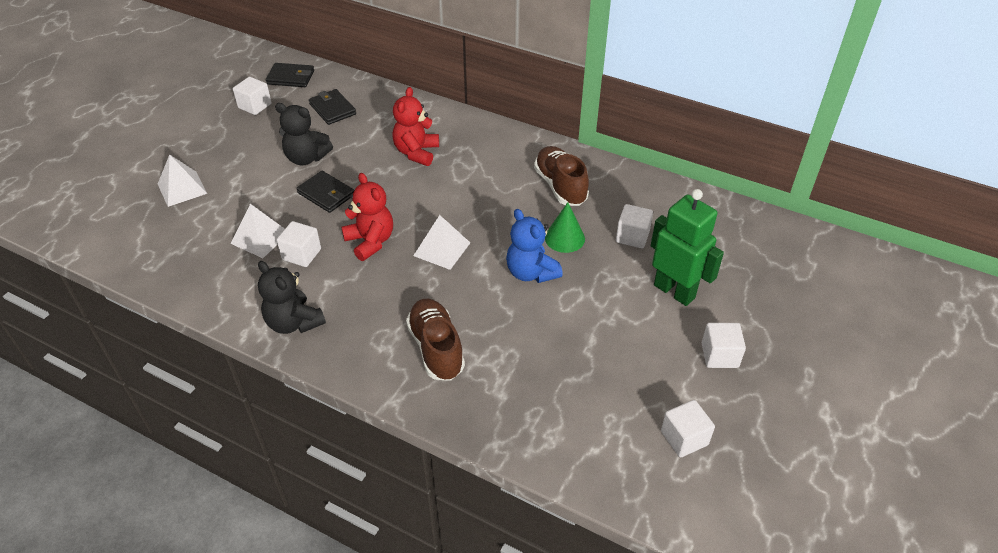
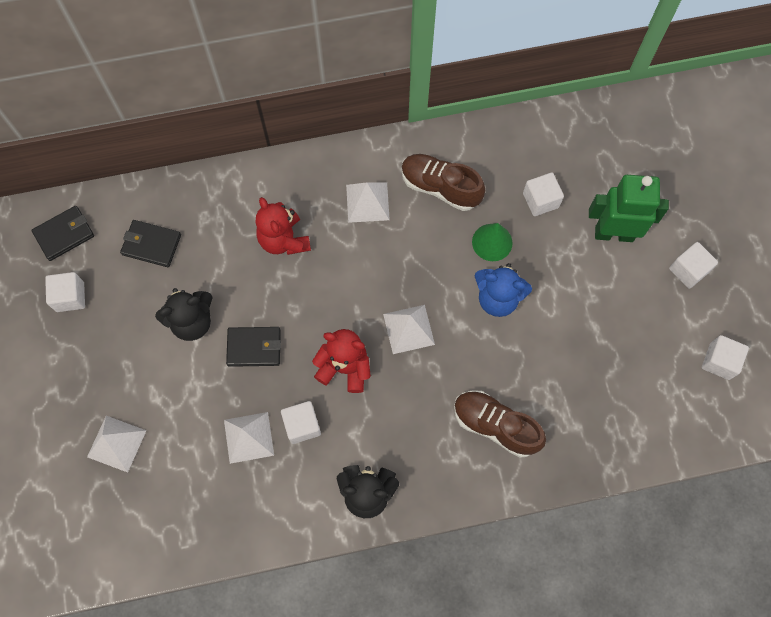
camera: 40 degrees left, 25 degrees up
(497, 165) = (367, 202): none -> white pyramid

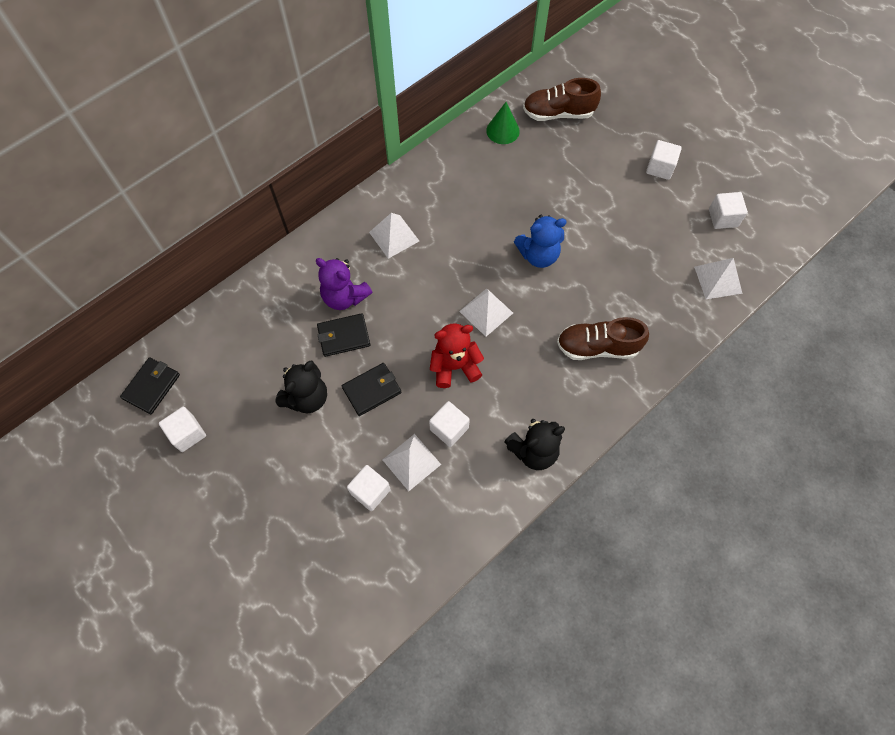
camera: 30 degrees left, 5 degrees down
(116, 443) = (302, 529): white pyramid -> white pyramid (718, 280)
(151, 245) = (234, 356): black wallet -> black wallet (343, 336)
(284, 240) = (344, 297): red teddy bear -> purple teddy bear
(440, 187) = (443, 199): brown shoe -> brown shoe (558, 113)
(492, 242) = (508, 218): green cone -> green cone (502, 130)
(540, 200) = (524, 172): white cube -> white cube (370, 491)
(614, 233) = (591, 169): green robot -> none

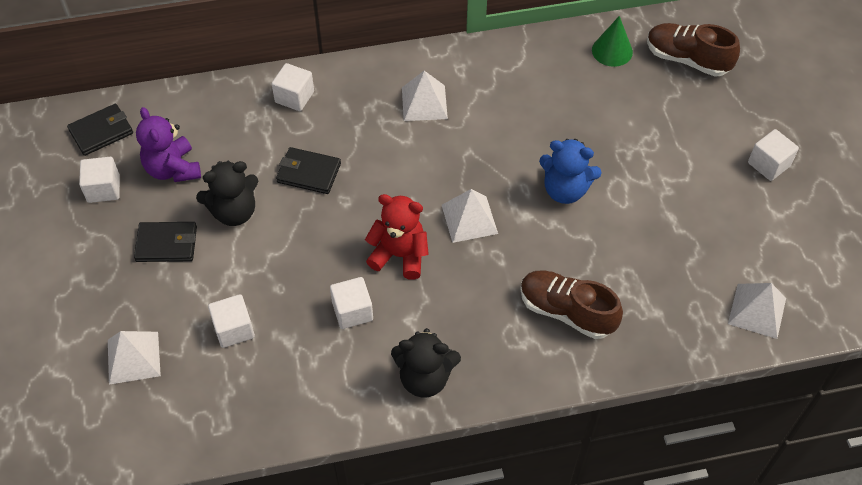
camera: 30 degrees right, 10 degrees down
(344, 297) = (335, 137): purple teddy bear -> purple teddy bear (173, 169)
(372, 390) = (301, 236): black wallet -> black wallet (167, 244)
(411, 462) = (293, 323): white pyramid -> white pyramid (133, 357)
(723, 218) = (809, 249): white cube -> white cube (294, 97)

